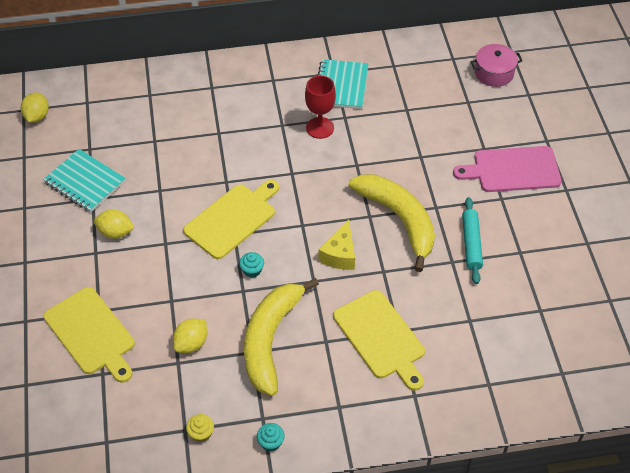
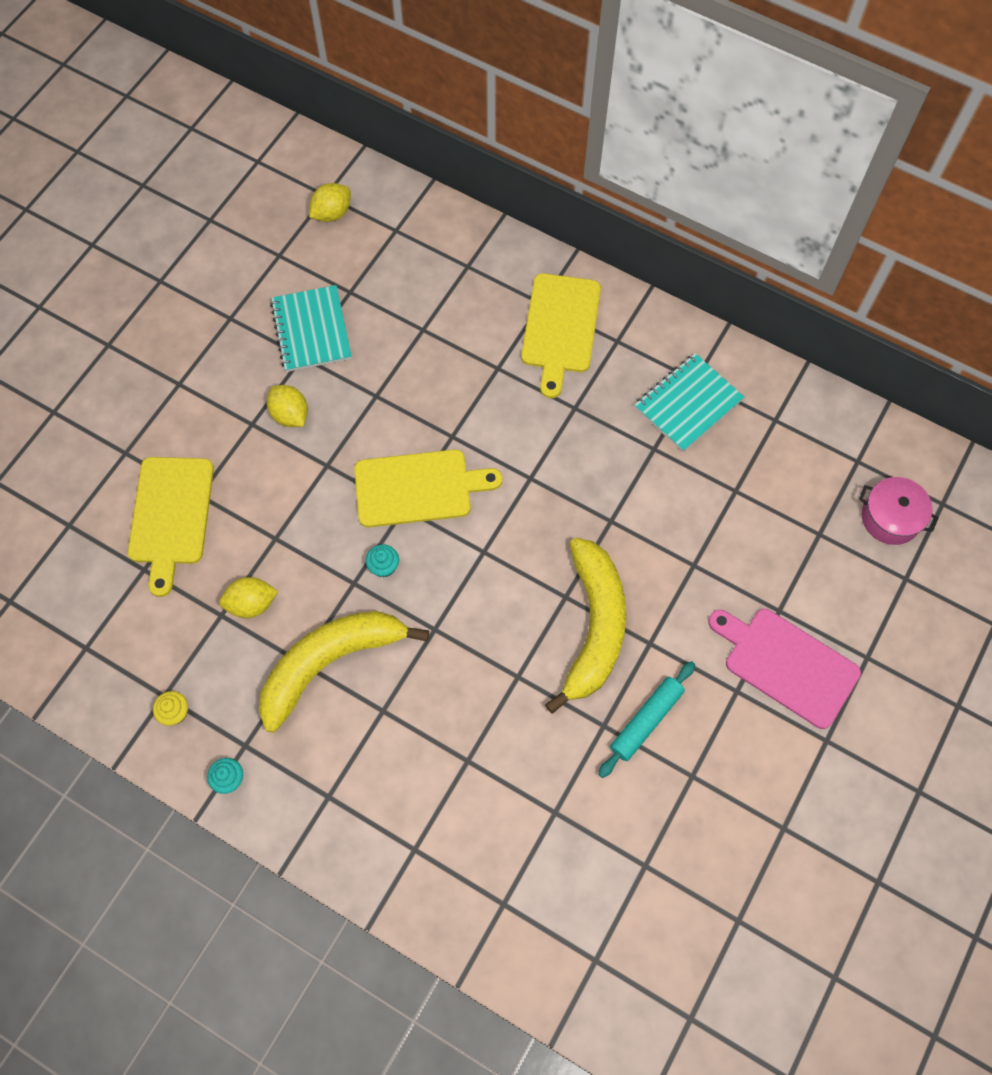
camera: 40 degrees right, 15 degrees up
(320, 128) = (613, 442): red goblet -> none
(340, 254) = (490, 619): yellow cheese -> none
(381, 337) = (442, 753): yellow cutting board -> yellow cutting board (560, 328)

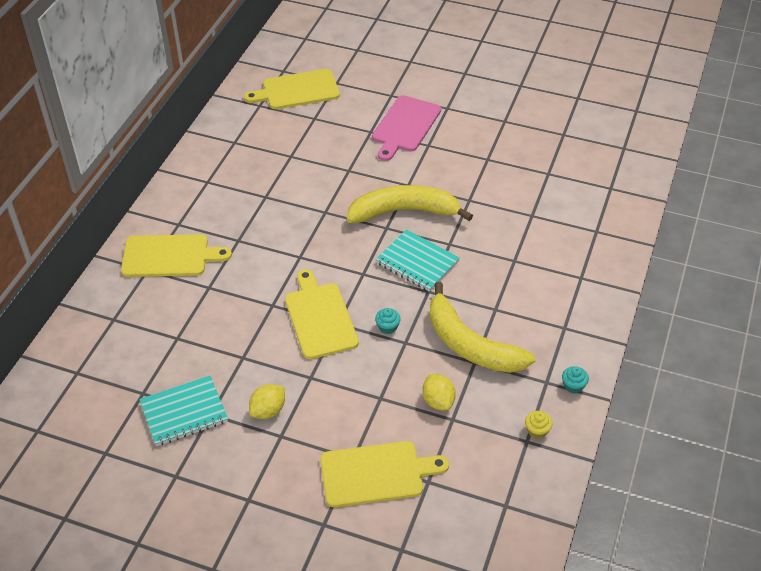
camera: 100 degrees left, 20 degrees down
(332, 213) = (58, 422): yellow lemon -> none
(646, 721) = (460, 181): turquoise rolling pin -> none
(688, 404) = (227, 183): turquoise notebook -> turquoise notebook (417, 262)
(890, 518) = (297, 90): pink pot -> yellow cutting board

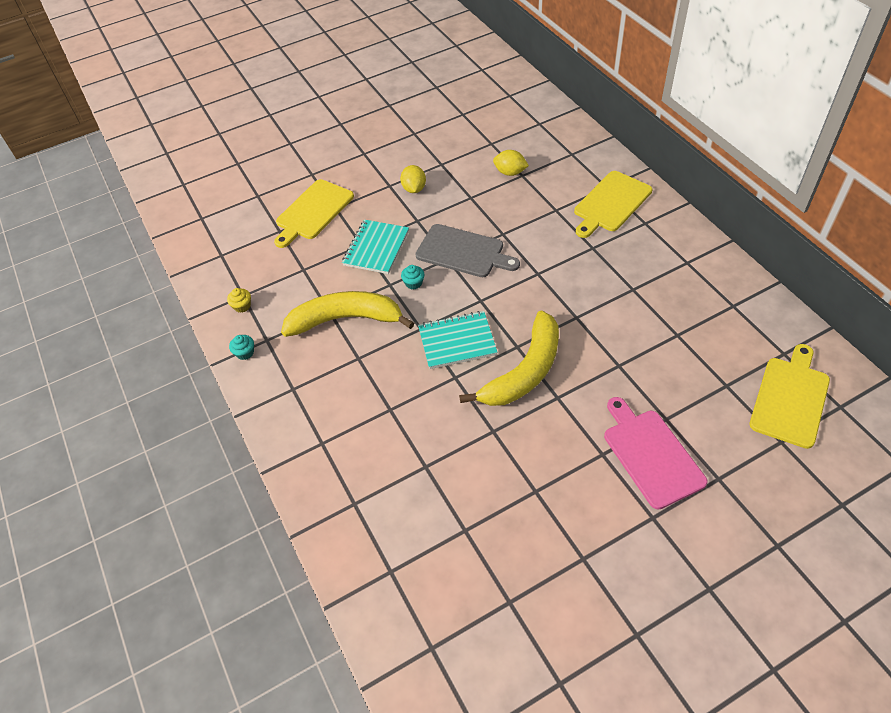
camera: 135 degrees right, 5 degrees up
(184, 412) = (456, 154): turquoise notebook -> turquoise notebook (376, 248)
(320, 317) = (463, 252): yellow cutting board -> grey cutting board
(438, 401) = (324, 271): yellow lemon -> yellow lemon (510, 172)

